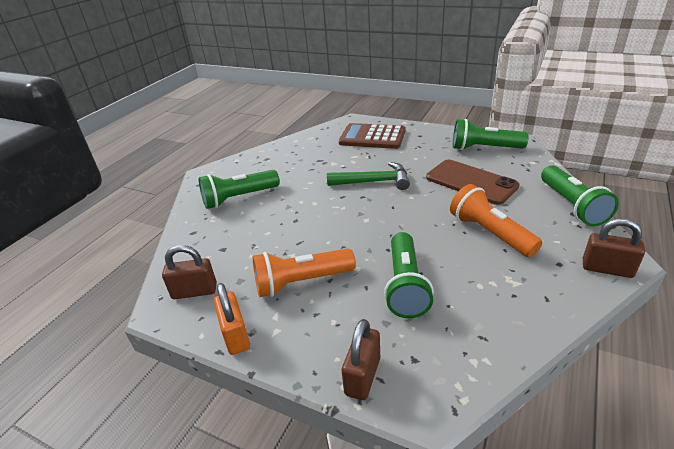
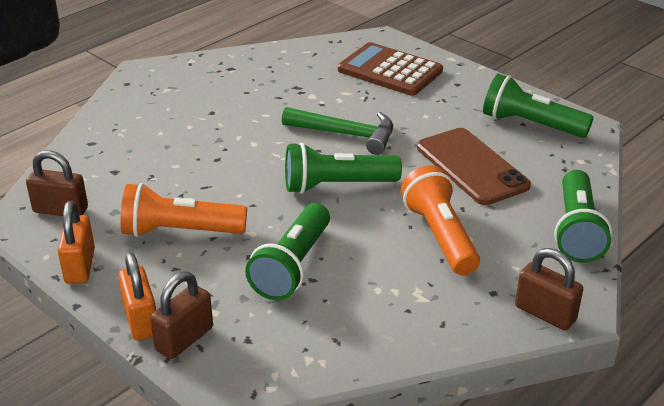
camera: 15 degrees right, 0 degrees up
(239, 198) = (166, 114): green flashlight -> green flashlight (337, 186)
(315, 370) = (141, 320): none -> orange padlock

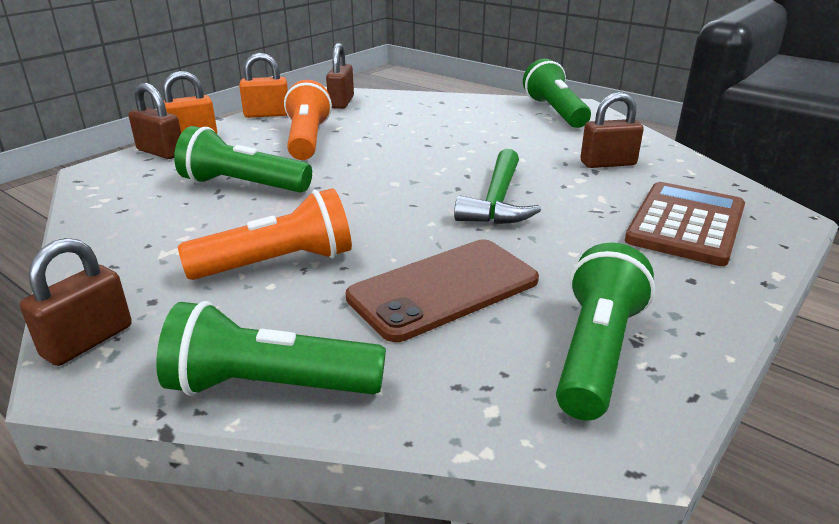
camera: 85 degrees right, 5 degrees down
(285, 79) = (608, 163): none -> brown padlock
(337, 186) = (385, 200): green flashlight -> green flashlight (555, 112)

